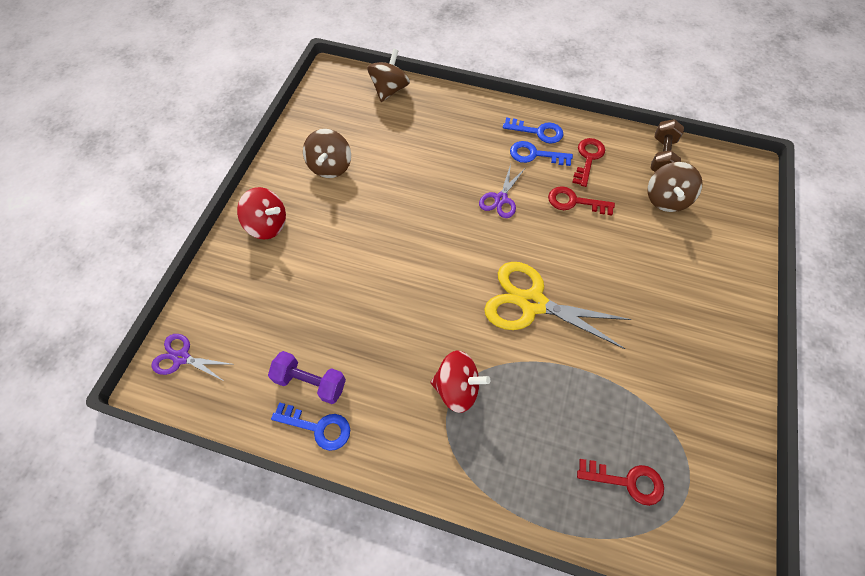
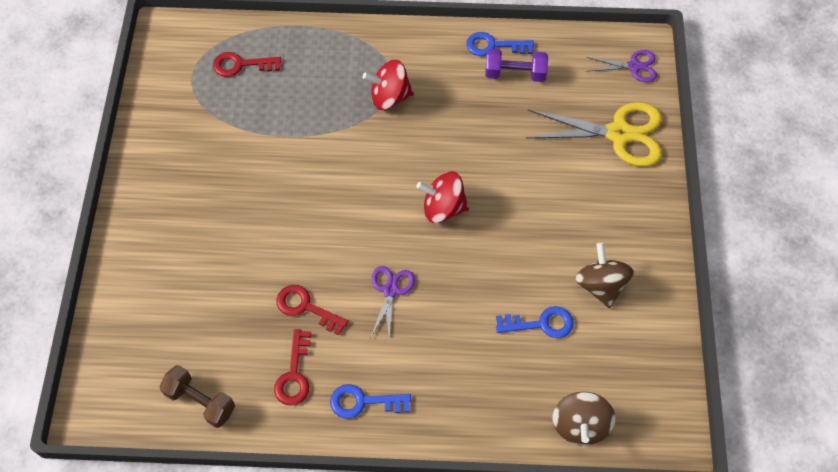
camera: 165 degrees right, 0 degrees up
(268, 225) = (630, 198): red spinning top -> red spinning top (443, 208)
(531, 302) = (337, 183): yellow scissors -> yellow scissors (619, 134)
(534, 155) = (361, 363): blue key -> blue key (541, 323)
(574, 202) = (306, 307): red key -> red key turned 150 degrees counterclockwise
(661, 156) = (200, 401): brown dumbbell -> brown dumbbell turned 60 degrees counterclockwise
(666, 199) = (198, 337): brown spinning top -> none

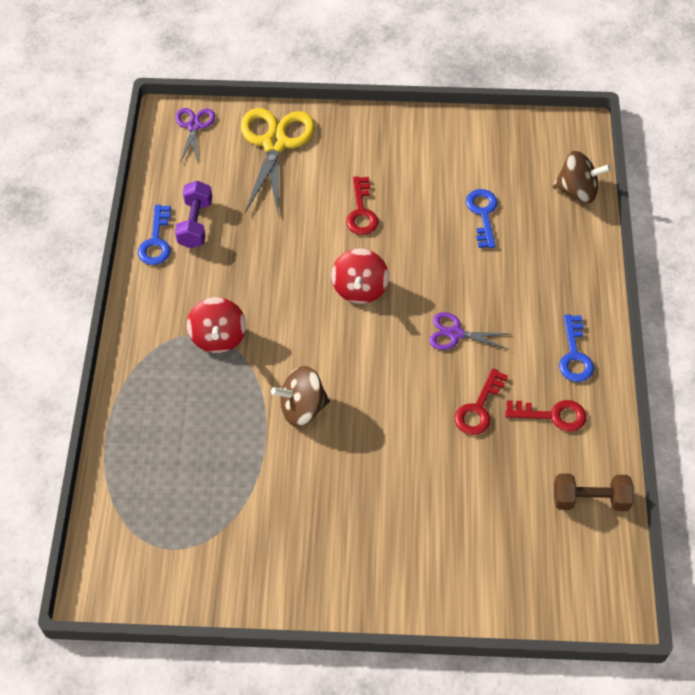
camera: 90 degrees left, 5 degrees down
(200, 401) = (590, 499): brown dumbbell -> brown dumbbell turned 60 degrees clockwise
(241, 65) = (160, 493): red key -> red key (361, 212)
(600, 285) = (441, 168): brown spinning top -> brown spinning top (302, 408)

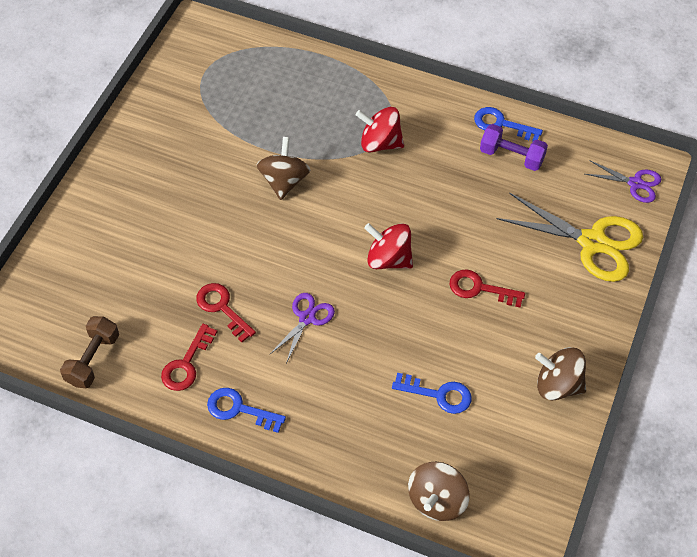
camera: 110 degrees right, 0 degrees up
(432, 138) = (557, 385): none -> brown spinning top

